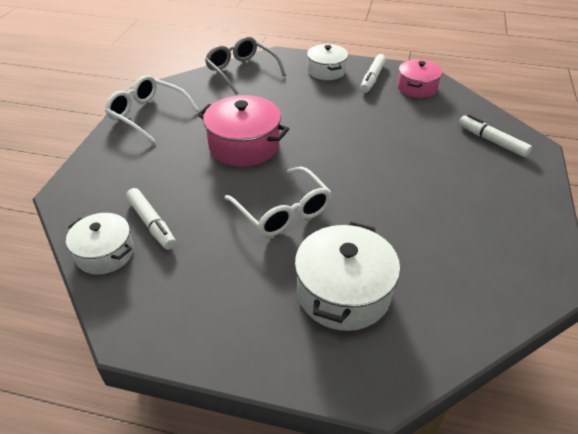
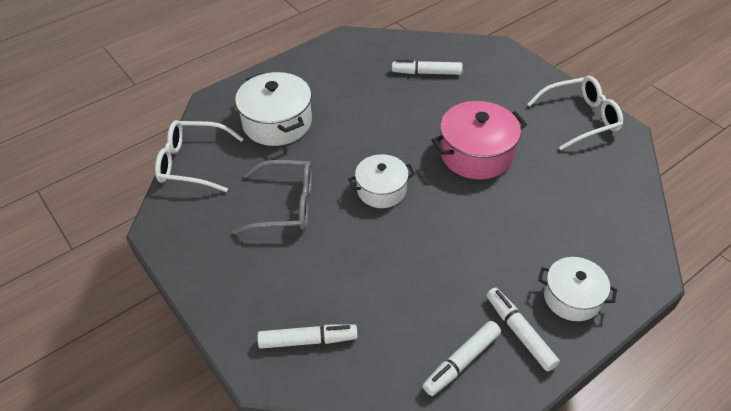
camera: 130 degrees right, 5 degrees up
(105, 253) = (418, 47): white pot -> white pot (381, 190)
(241, 71) = (626, 220): grey glasses -> grey glasses (285, 205)
(282, 211) = (373, 134): white glasses -> white glasses (193, 163)
(417, 88) = (461, 362): pink pot -> white marker

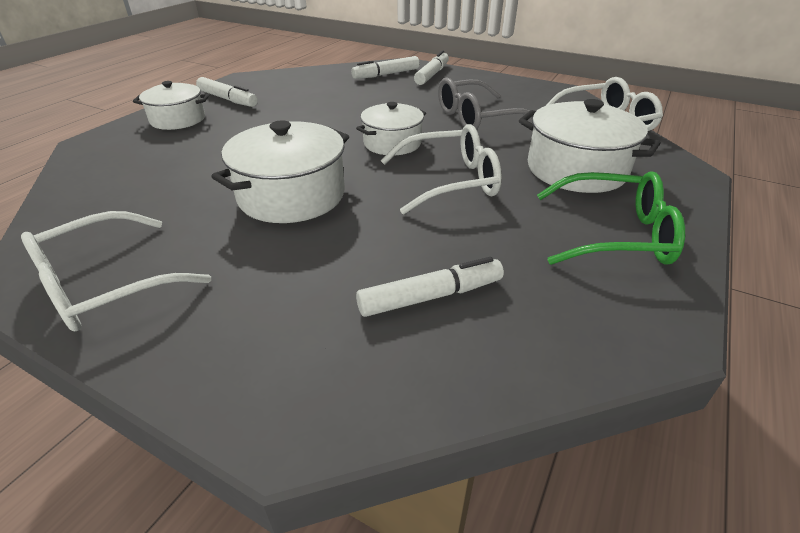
camera: 155 degrees right, 10 degrees down
(313, 77) = (614, 234): none -> green glasses
(367, 136) = (450, 181): none -> white glasses
(461, 362) = (272, 84): white marker -> white marker (432, 75)
(476, 154) = (291, 195): pink pot -> white pot

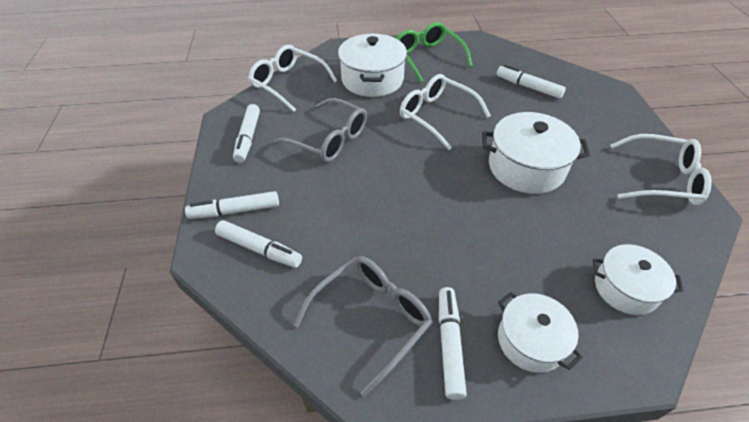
camera: 125 degrees left, 10 degrees up
(283, 87) = (371, 319): none -> grey glasses
(392, 143) = (415, 161): white pot -> white pot (625, 288)
(518, 91) = (248, 138): none -> white marker

